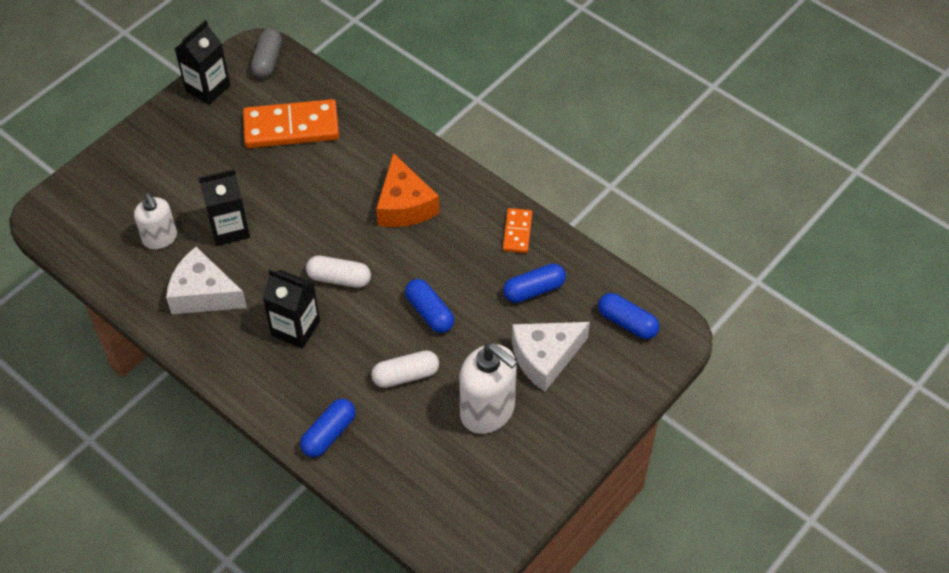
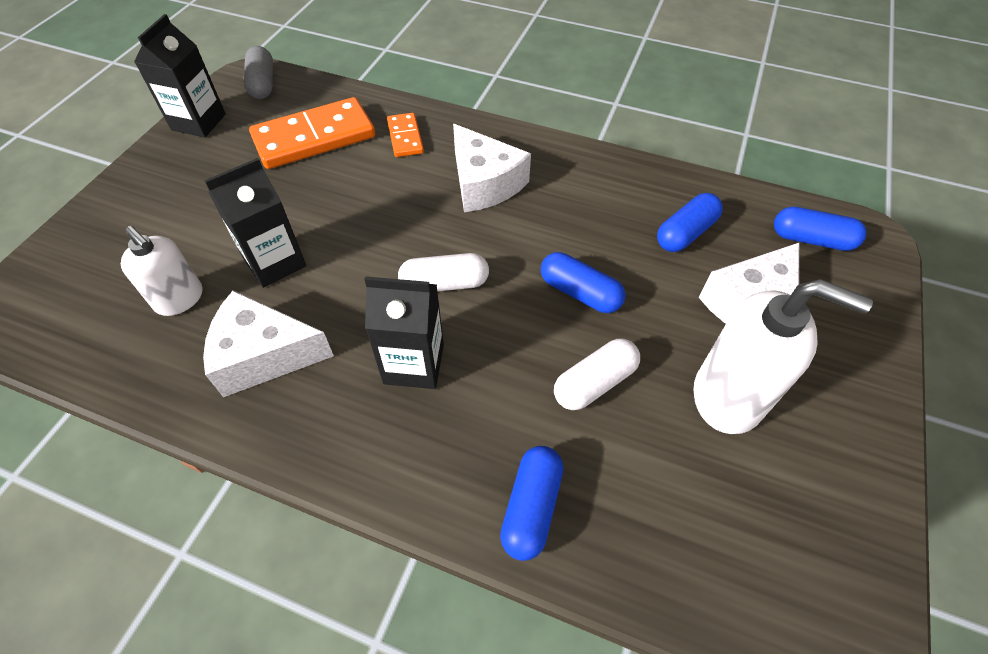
camera: 20 degrees left, 0 degrees up
(404, 205) = (484, 183): orange cheese -> white cheese
(517, 232) = (627, 179): orange domino -> orange domino (405, 137)

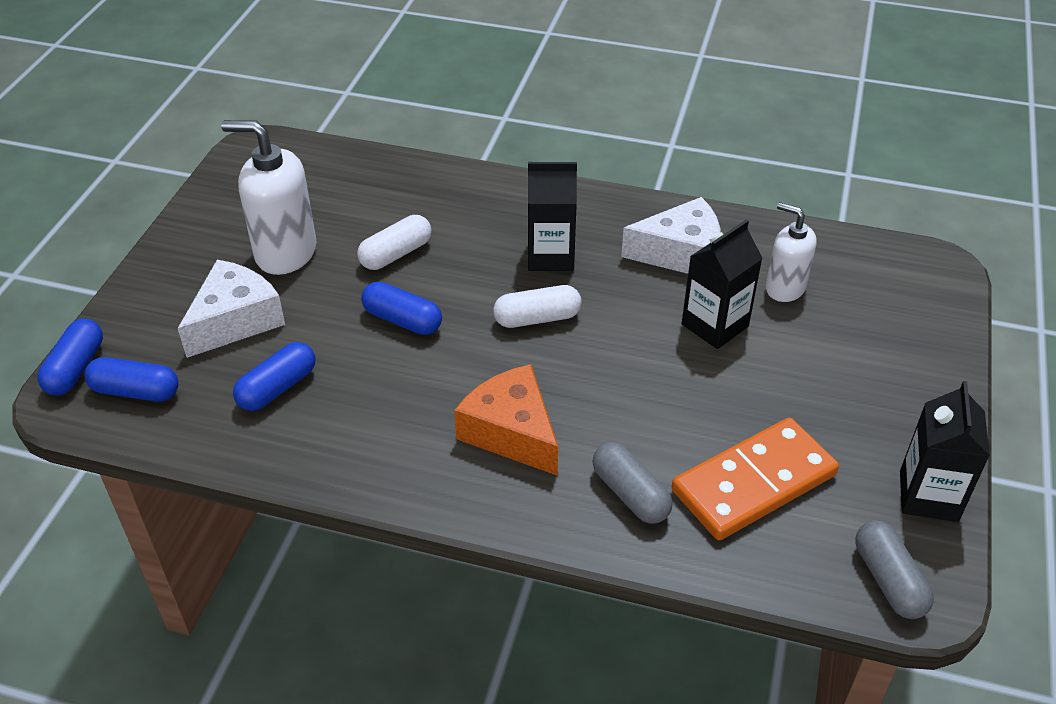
camera: 175 degrees right, 10 degrees down
(405, 137) = (630, 494): orange domino -> grey capsule
(484, 183) = (511, 432): white cheese -> orange cheese
(531, 507) = (448, 186): blue capsule -> blue capsule (76, 368)

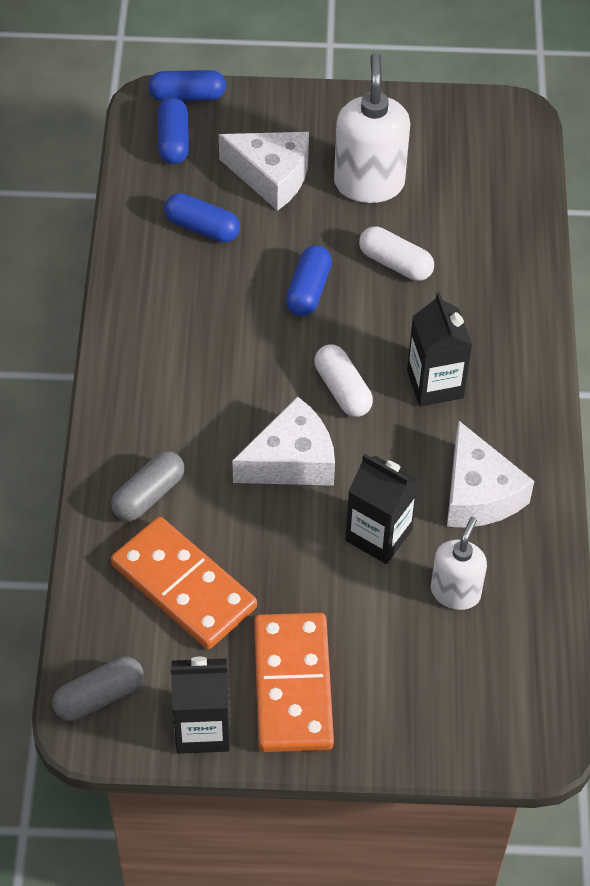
camera: 75 degrees right, 10 degrees up
(511, 432) = (196, 398): orange cheese -> none
(613, 370) = (291, 460): none -> white cheese
(879, 416) = (293, 685): none -> orange domino

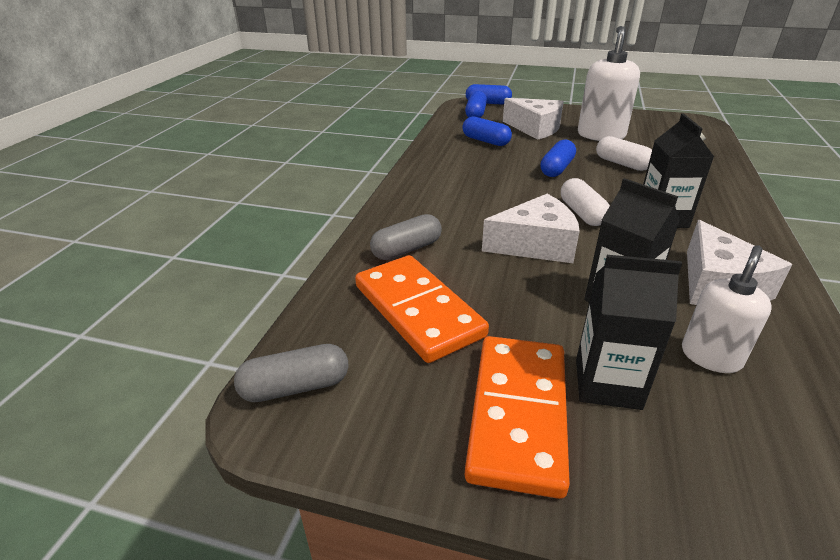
camera: 15 degrees right, 20 degrees down
(202, 728) = (399, 441): black carton -> black carton (607, 384)

